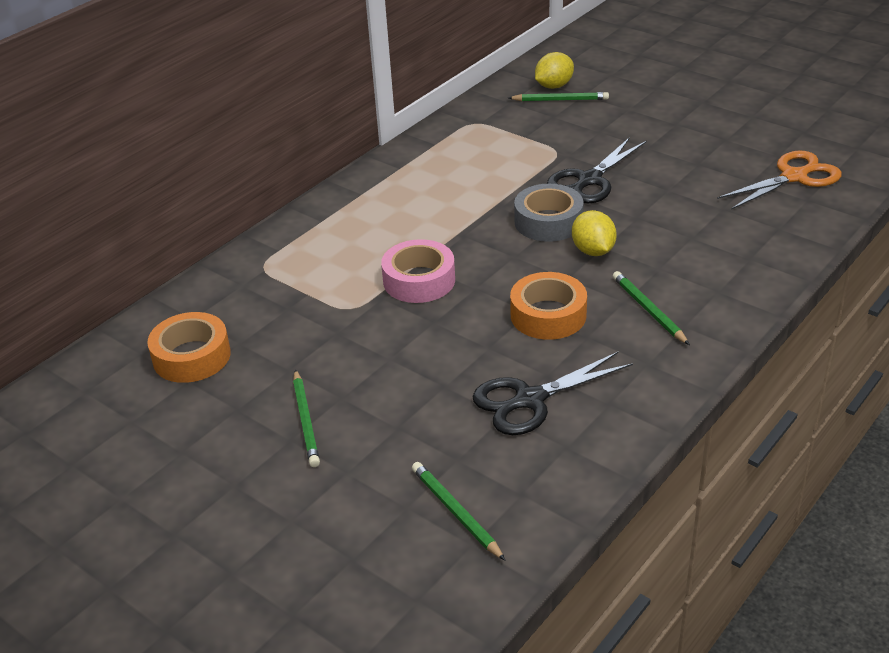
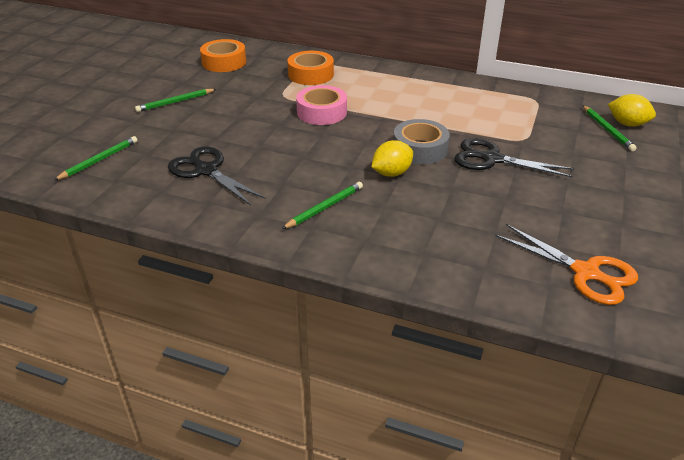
camera: 70 degrees right, 0 degrees up
(548, 315) = (302, 165): orange tape -> orange tape (311, 74)

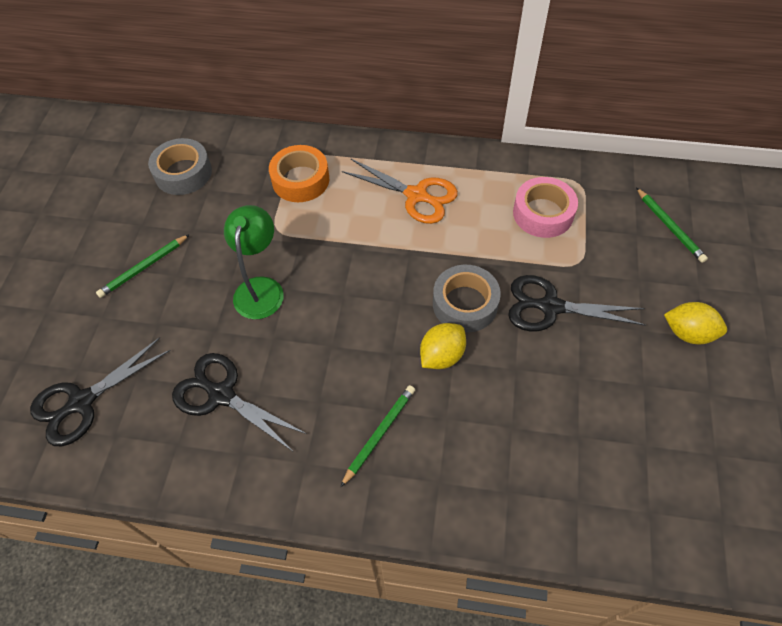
camera: 10 degrees left, 20 degrees up
(99, 160) = (82, 402): green pencil -> black scissors
(224, 62) = (183, 173): orange tape -> grey tape
(259, 122) = (260, 288): none -> green lamp
(322, 112) = (332, 254): pink tape -> pink tape (543, 213)
(585, 272) = (684, 484): orange scissors -> orange scissors (416, 195)
(627, 124) = (690, 211): yellow lemon -> yellow lemon (688, 333)

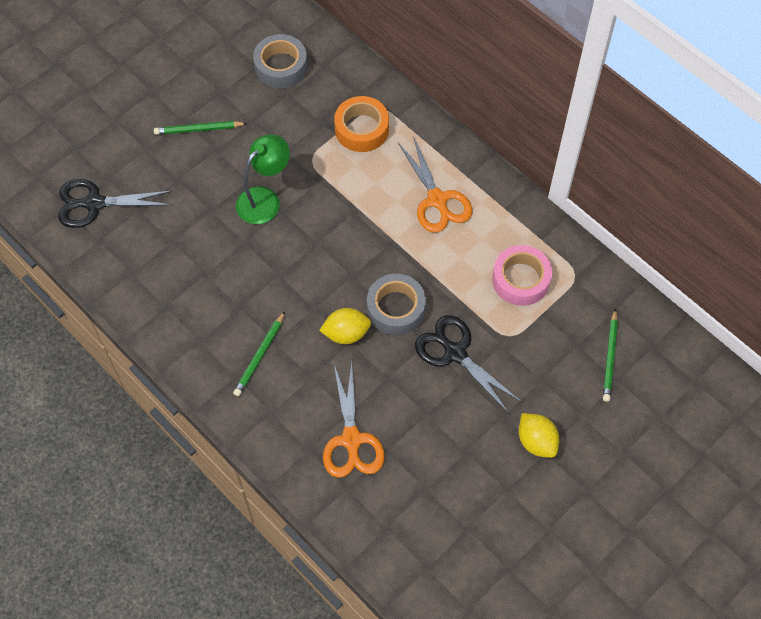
camera: 35 degrees right, 5 degrees up
(222, 395) = (182, 259): black scissors -> none
(379, 434) = (260, 356): green pencil -> green pencil turned 135 degrees clockwise
(537, 450) = (351, 439): none -> orange scissors

